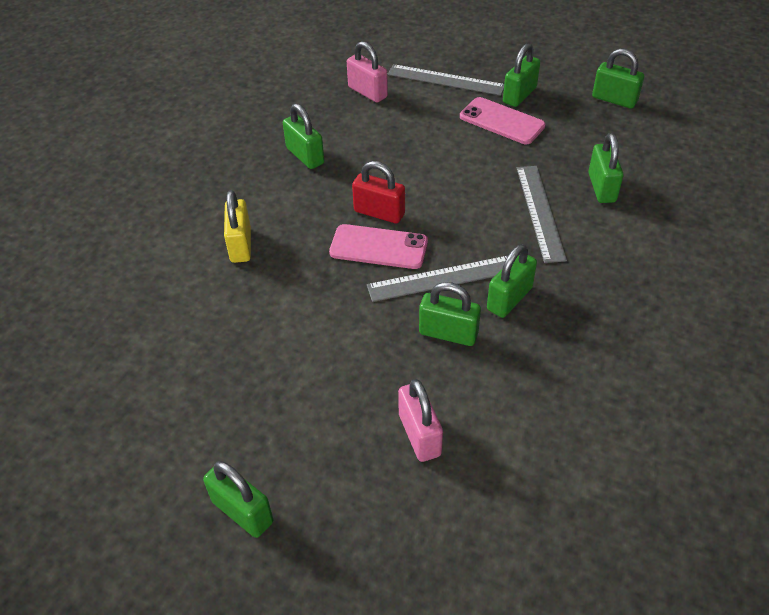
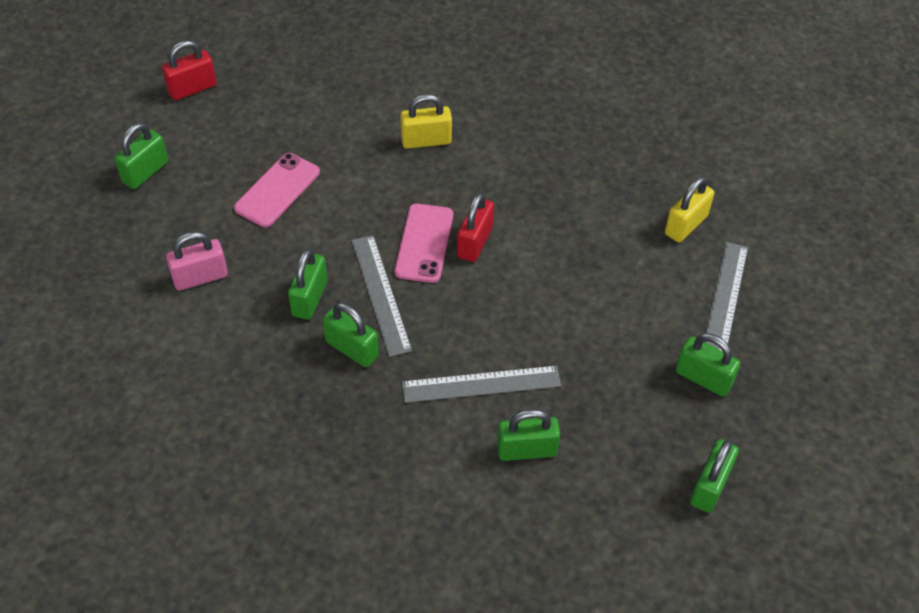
camera: 85 degrees right, 5 degrees up
(98, 469) = (192, 88): none -> red padlock
(305, 156) = (562, 177): green padlock -> none
(367, 92) = (686, 225): pink padlock -> yellow padlock
(502, 121) = (645, 356): pink phone -> pink phone (277, 190)

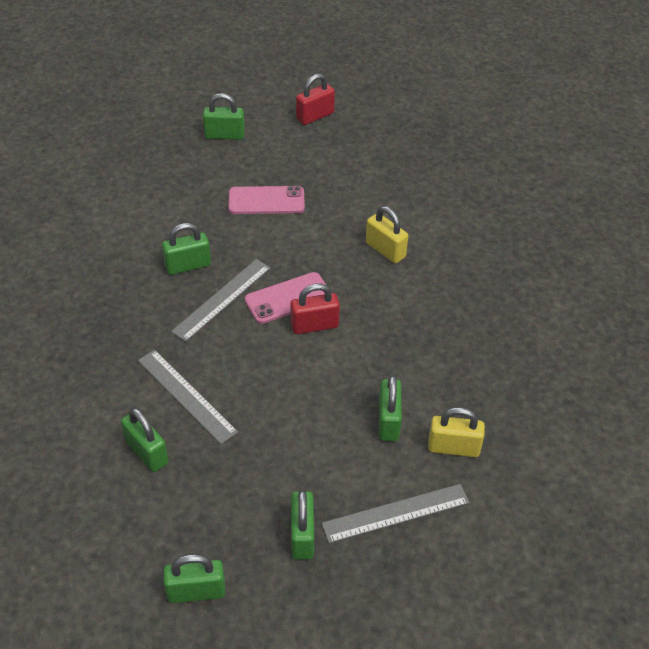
camera: 55 degrees right, 5 degrees down
(192, 88) = (315, 116): red padlock -> red padlock turned 60 degrees counterclockwise
(200, 277) = (161, 205): pink padlock -> none
(352, 349) = (162, 309): green padlock -> green padlock (388, 421)

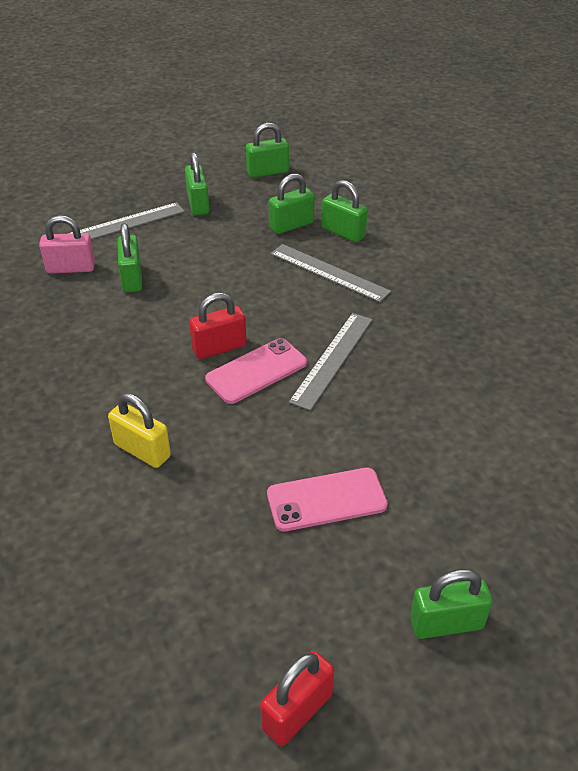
camera: 170 degrees right, 5 degrees down
(188, 265) = (390, 390): green padlock -> green padlock (291, 225)
(453, 447) = (71, 268): yellow padlock -> pink padlock

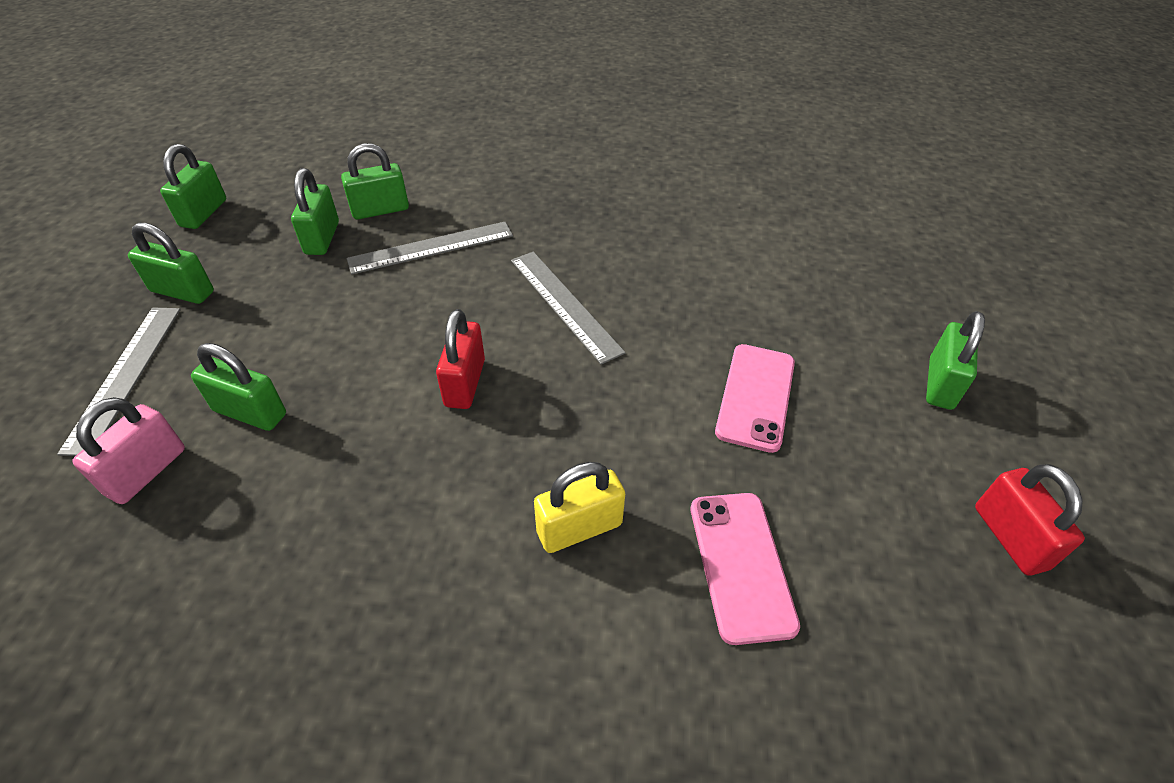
camera: 60 degrees left, 5 degrees up
(256, 371) = (531, 368): pink phone -> pink phone (741, 565)

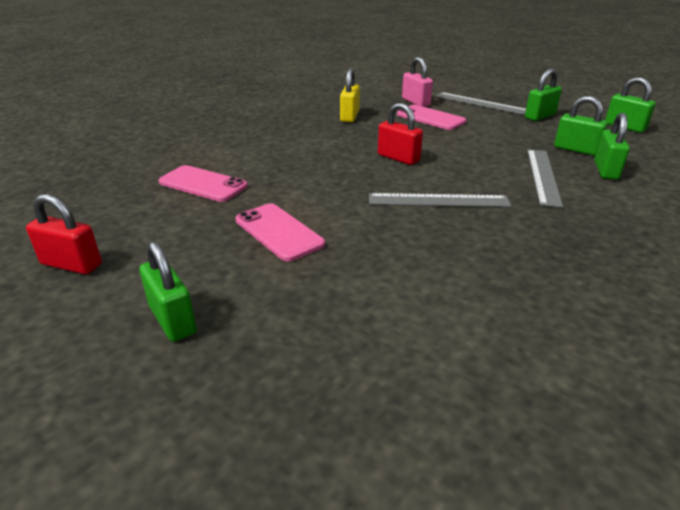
camera: 125 degrees right, 15 degrees down
(250, 412) = (430, 118): green padlock -> pink phone
(579, 528) = (277, 159): yellow padlock -> yellow padlock (349, 116)

